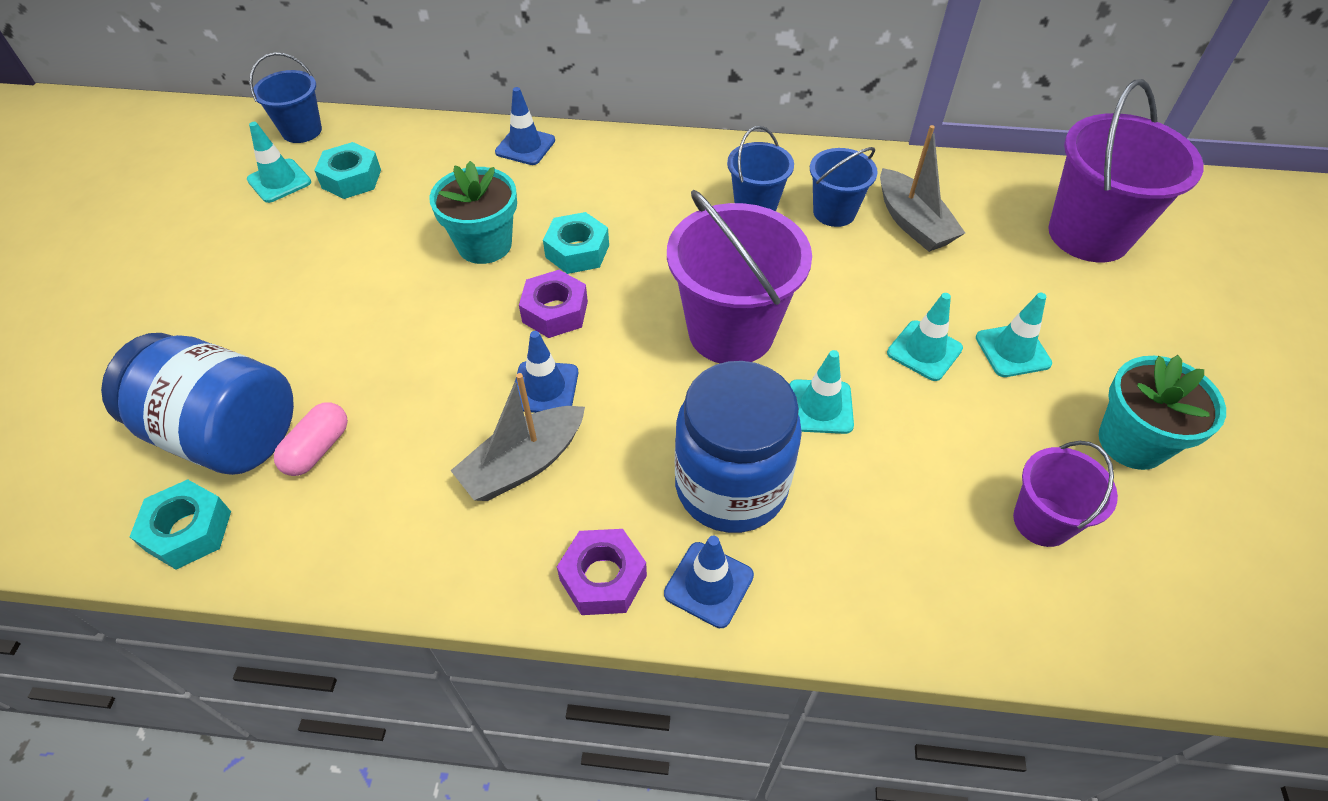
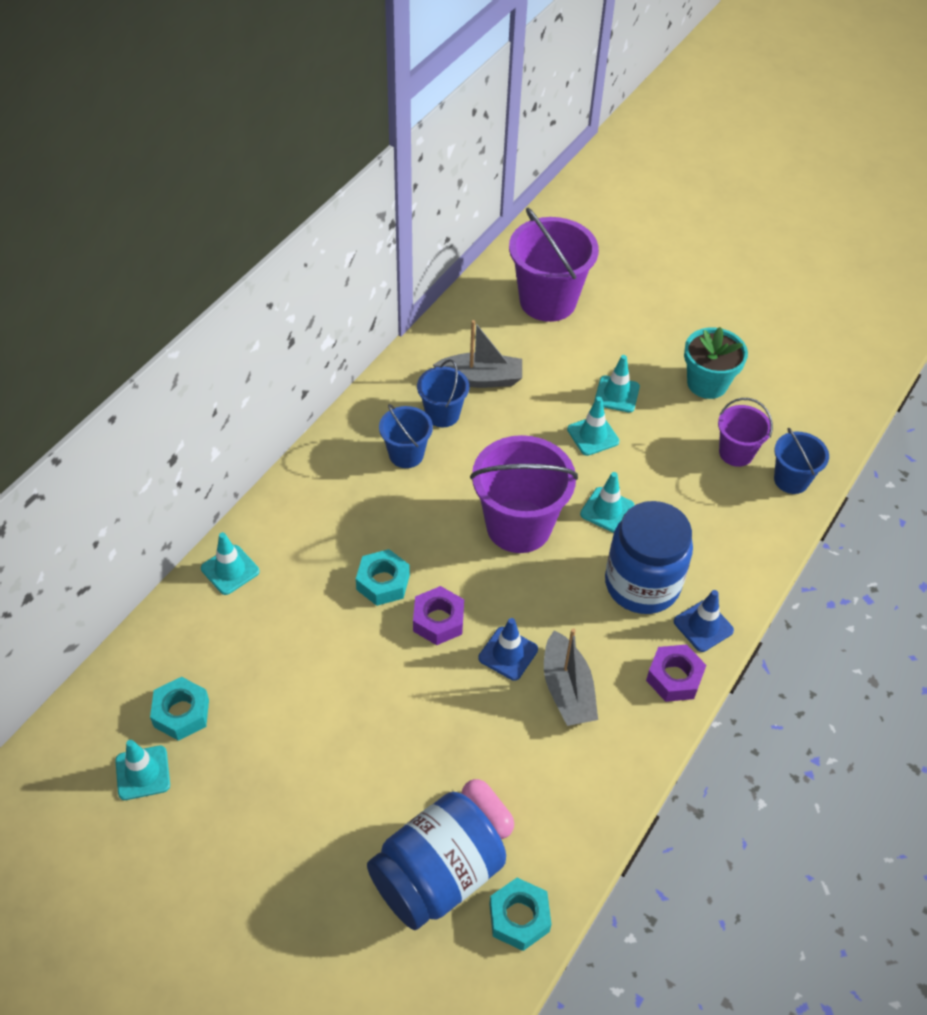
camera: 65 degrees left, 0 degrees up
(302, 131) = (75, 736): blue bucket -> blue bucket (791, 480)
(484, 245) = (335, 640): turquoise flower pot -> none
(525, 146) = (230, 570): blue traffic cone -> turquoise traffic cone

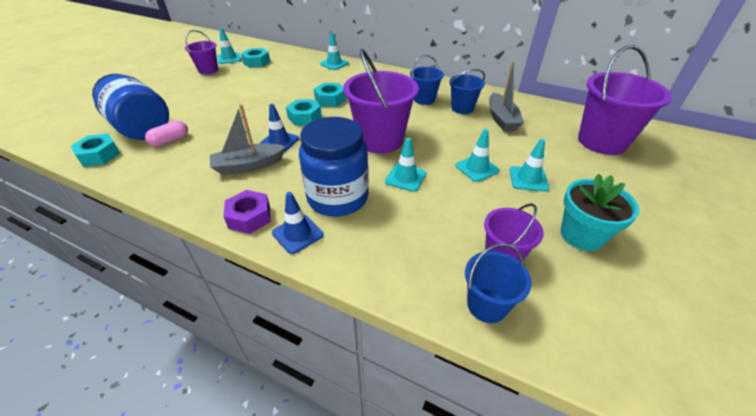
camera: 85 degrees right, 10 degrees down
(199, 807) = (208, 70): none -> purple bucket
(438, 620) = (304, 117): purple nut -> turquoise nut

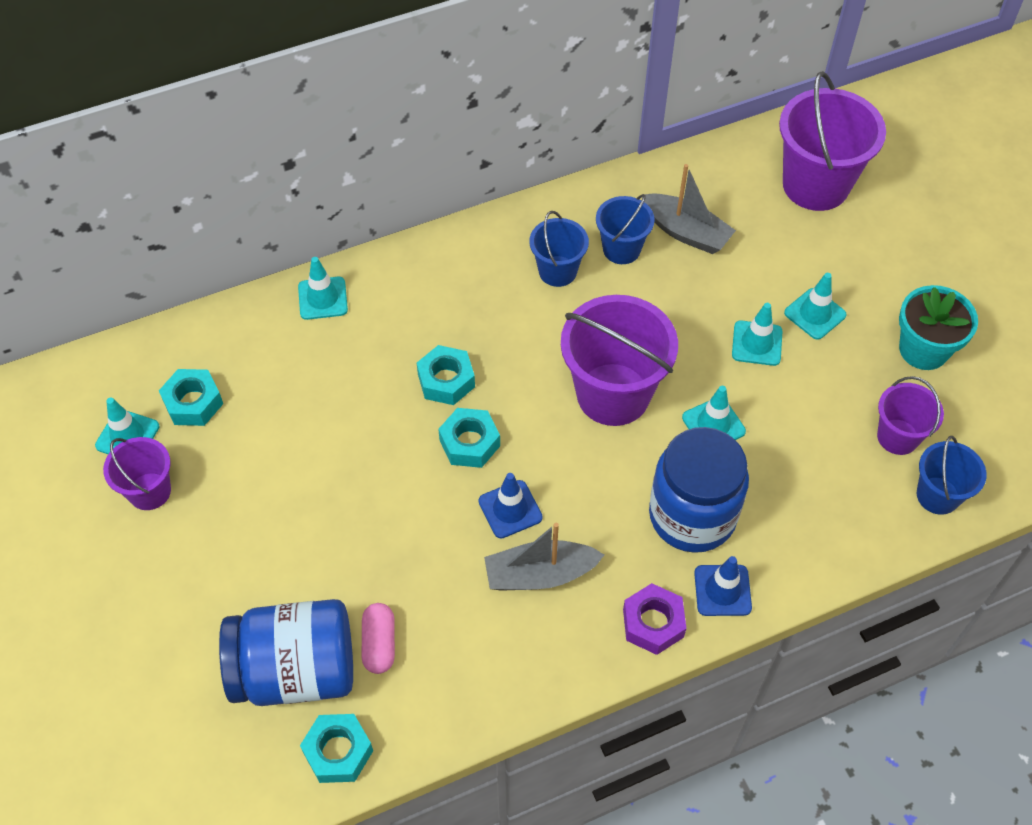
camera: 50 degrees left, 15 degrees up
(248, 166) = (540, 574): grey boat -> grey boat turned 60 degrees clockwise

